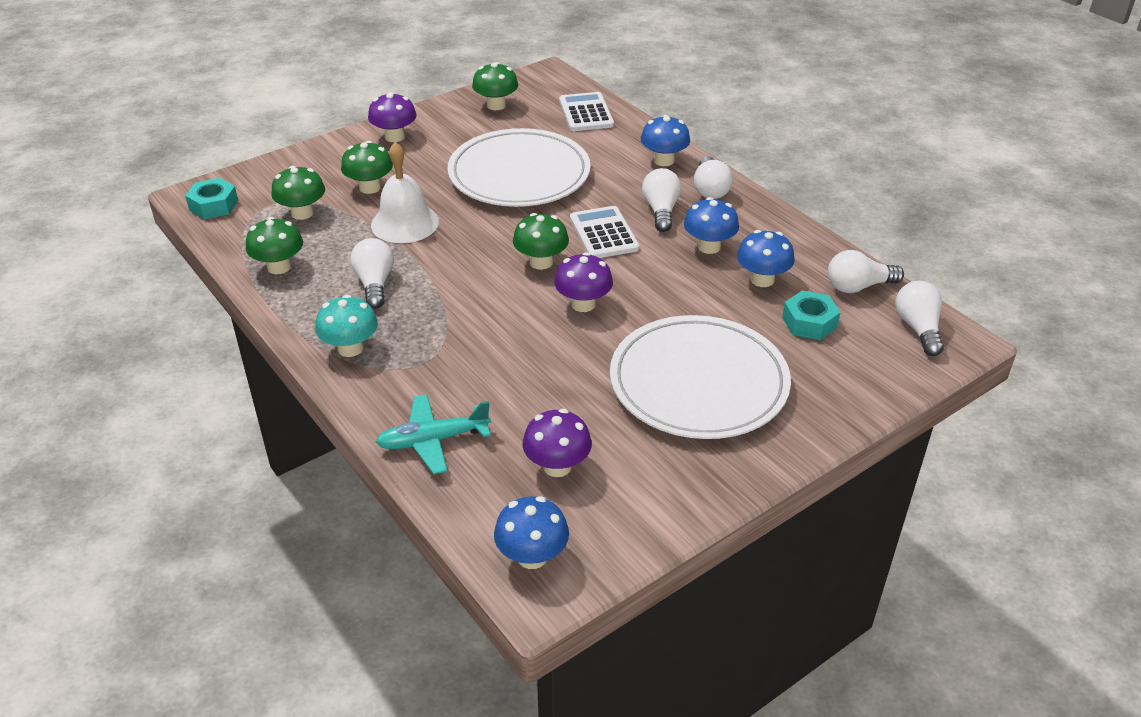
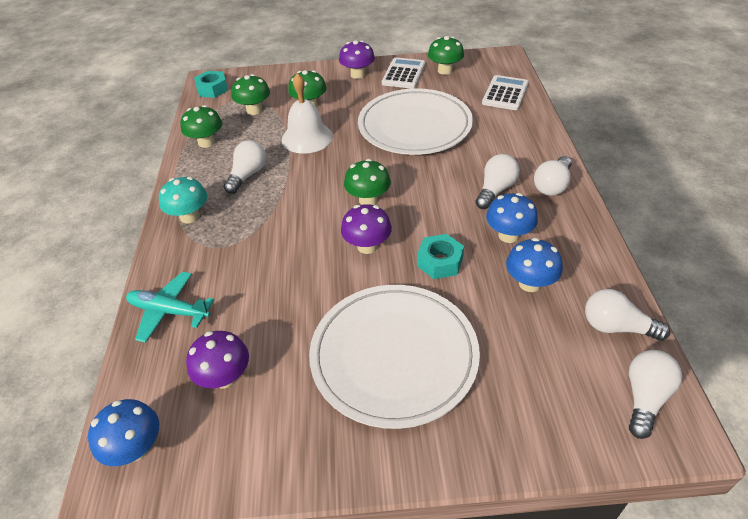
camera: 35 degrees right, 5 degrees up
(603, 233) = (434, 193): white calculator -> white calculator (403, 74)
(664, 160) = (534, 149): blue mushroom -> none
(809, 322) = (539, 343): turquoise nut -> turquoise nut (440, 262)

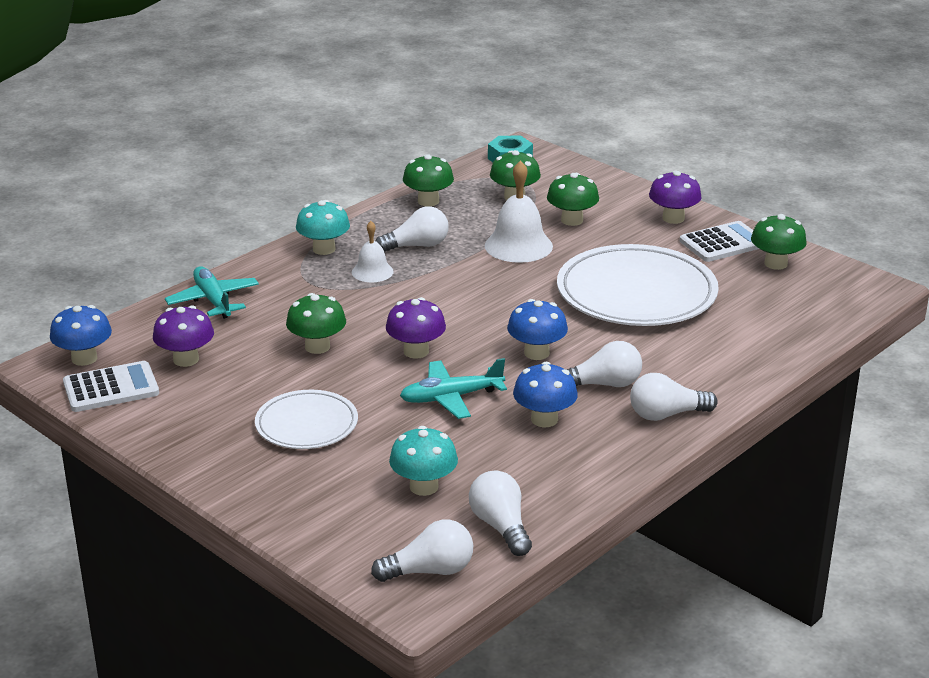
camera: 45 degrees right, 15 degrees down
(248, 211) = (372, 272): none -> white bell
(368, 200) = (479, 322): green mushroom -> green mushroom (317, 347)
(394, 356) = (306, 424): white plate -> white plate, size x0.56
(440, 262) = (451, 397): turquoise nut -> turquoise plane
(505, 93) = (795, 320): white calculator -> white calculator (111, 388)
(530, 283) = (492, 457): blue mushroom -> blue mushroom (536, 353)
(535, 338) = (424, 487): none -> turquoise mushroom

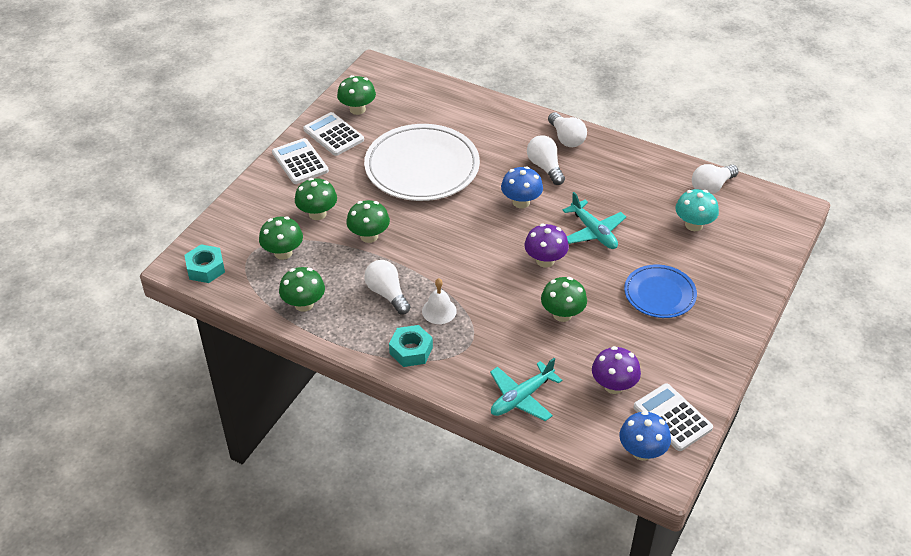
camera: 105 degrees left, 15 degrees up
(306, 424) = (659, 294): white plate -> blue plate
(324, 249) = (411, 350): turquoise mushroom -> turquoise nut
(430, 571) = (766, 207): white light bulb -> none
(518, 245) = (369, 236): white bell -> green mushroom
(544, 419) = (597, 187): blue mushroom -> none
(673, 218) = (300, 162): purple mushroom -> white calculator

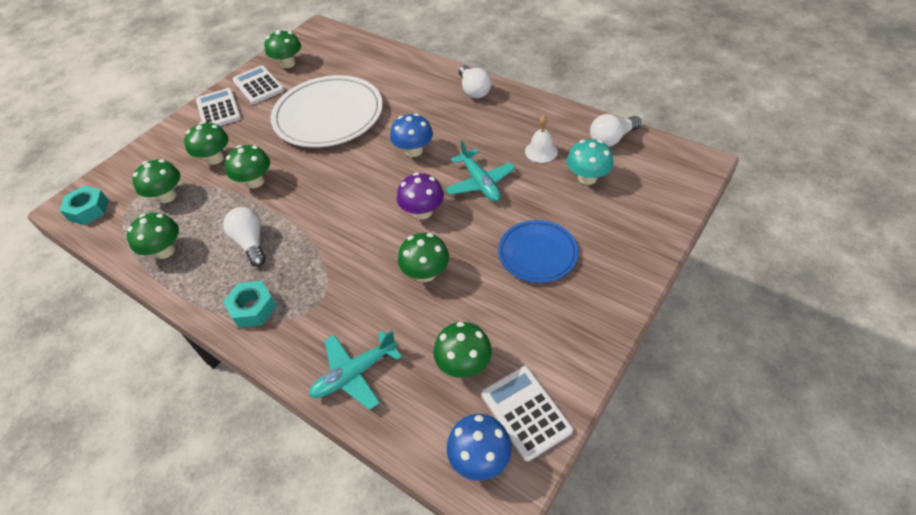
camera: 10 degrees right, 5 degrees up
(439, 311) = (297, 263): white bell -> white bell (541, 151)
(545, 167) = (446, 117): white light bulb -> none
(613, 385) = (464, 364): purple mushroom -> green mushroom

